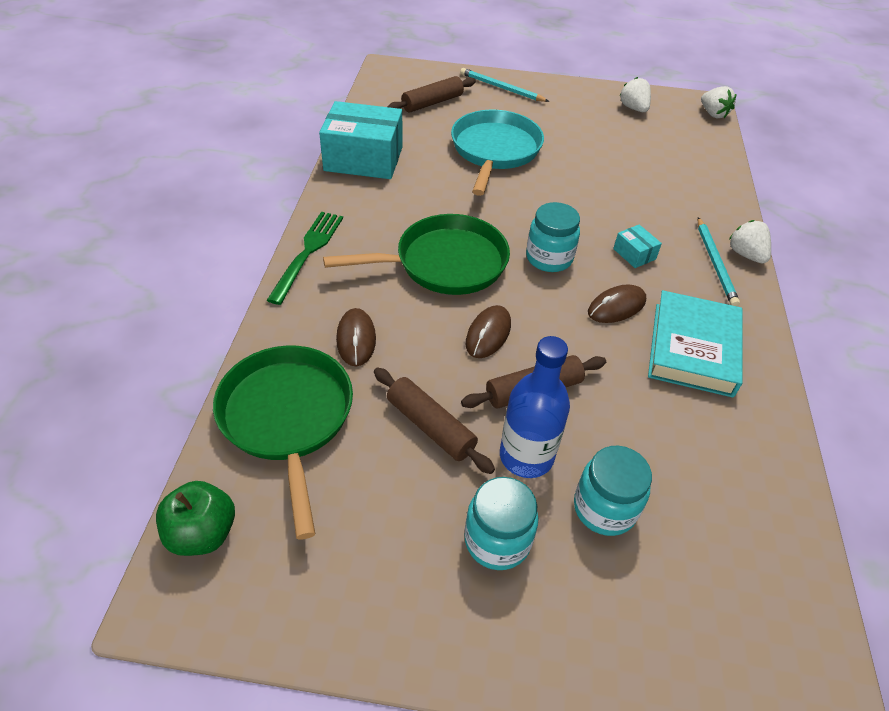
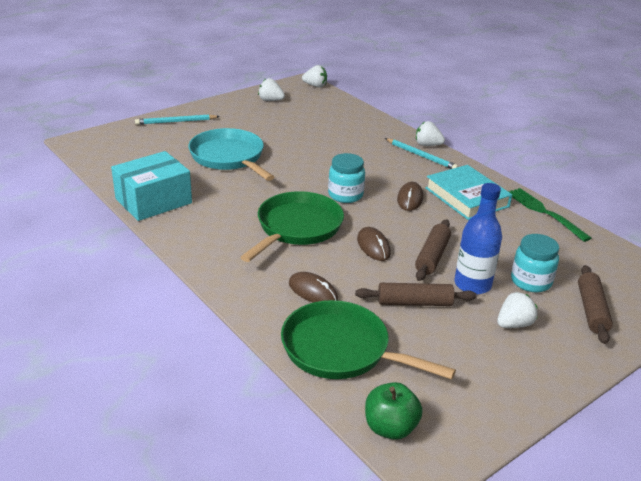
camera: 45 degrees left, 15 degrees down
(307, 253) = (208, 268): green fork -> green fork (544, 212)
(432, 103) = (144, 149): brown rolling pin -> brown rolling pin (591, 310)
(497, 540) = (514, 324): turquoise jar -> white strawberry
(634, 254) = (381, 171): turquoise box -> none

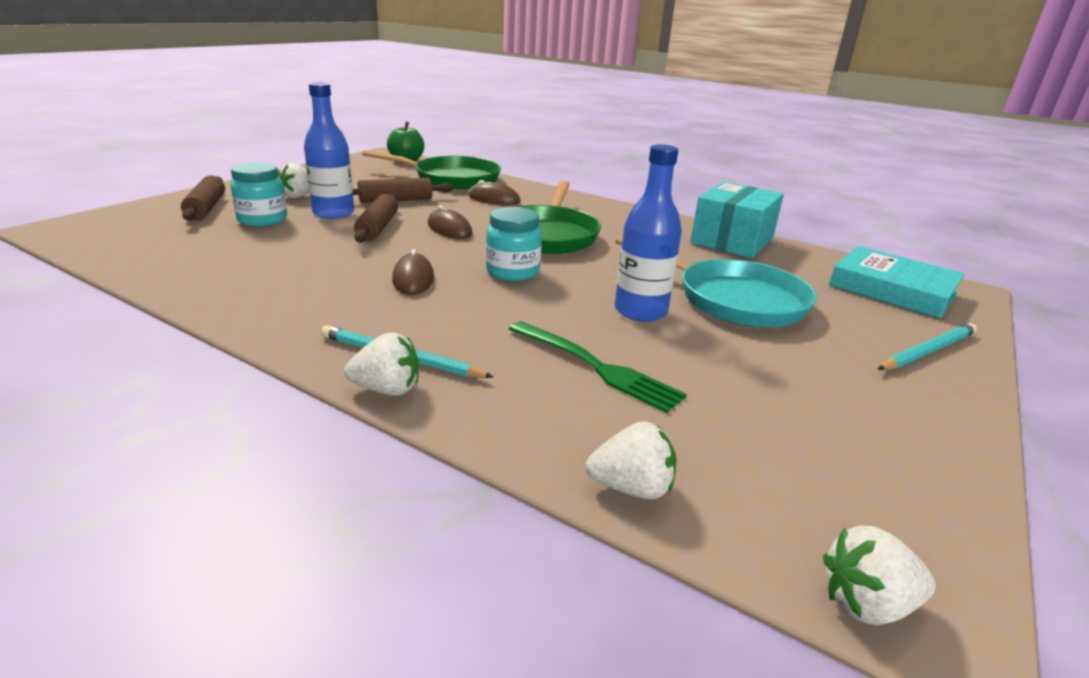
camera: 160 degrees right, 5 degrees down
(270, 100) = (877, 467): white strawberry -> white strawberry (631, 488)
(291, 159) = (640, 311): none -> blue bottle
(466, 197) = (316, 292): turquoise book -> turquoise book (892, 289)
(544, 212) = (183, 286): green fork -> green fork (596, 367)

